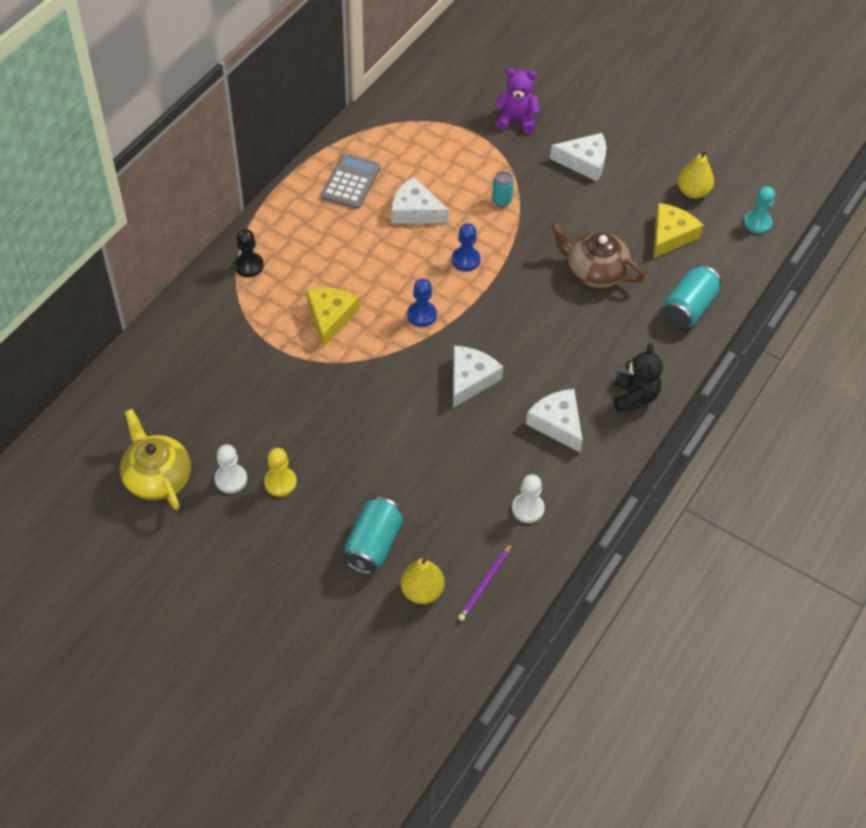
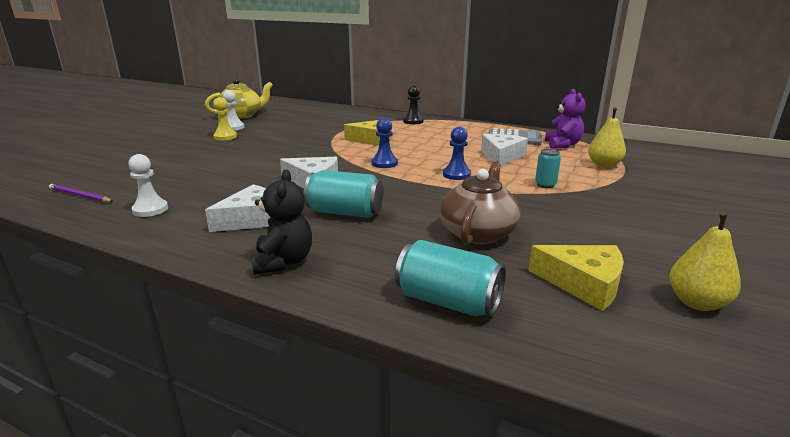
camera: 85 degrees right, 30 degrees down
(373, 545) = (154, 160): turquoise can -> turquoise can (345, 212)
(422, 591) = (95, 176): yellow pear -> yellow pear (604, 165)
(516, 120) = (669, 186): purple teddy bear -> purple teddy bear (562, 145)
(584, 162) = (652, 221): white cheese -> none
(634, 396) = (283, 262): black teddy bear -> black teddy bear turned 90 degrees counterclockwise
(757, 223) = (702, 381): turquoise pawn -> none

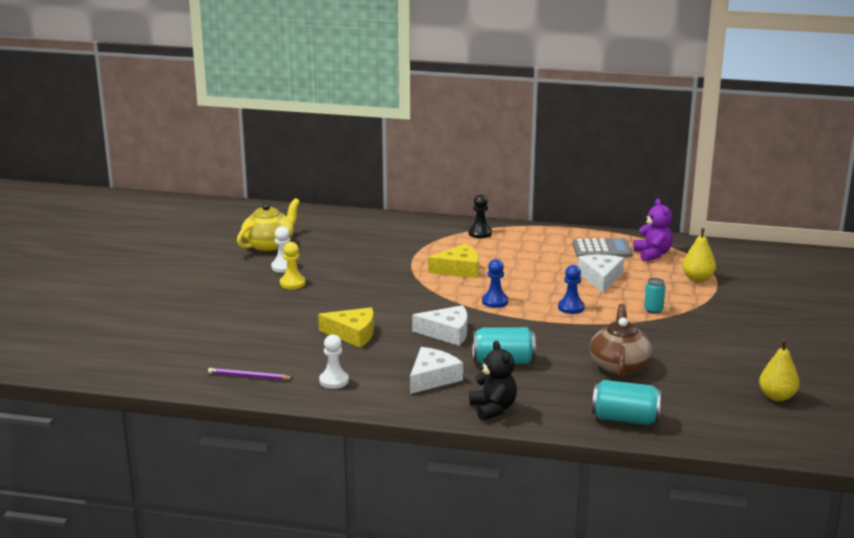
camera: 15 degrees left, 0 degrees up
(583, 284) = (706, 394): yellow cheese -> yellow cheese (352, 334)

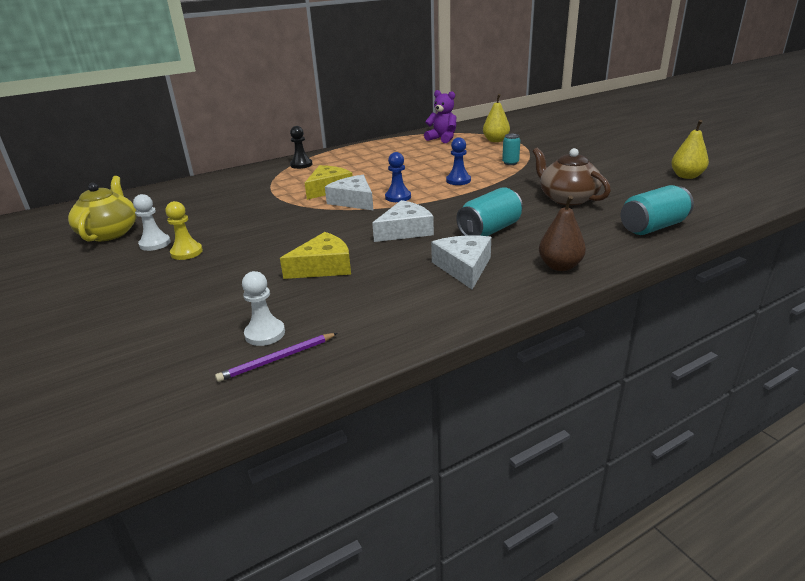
camera: 40 degrees left, 5 degrees up
(334, 381) = (381, 315): white pawn -> white pawn (265, 334)
(493, 409) = (560, 266): black teddy bear -> brown pear
(600, 278) = (440, 159): white cheese -> white cheese (353, 201)
(602, 250) = (406, 146): grey calculator -> none

